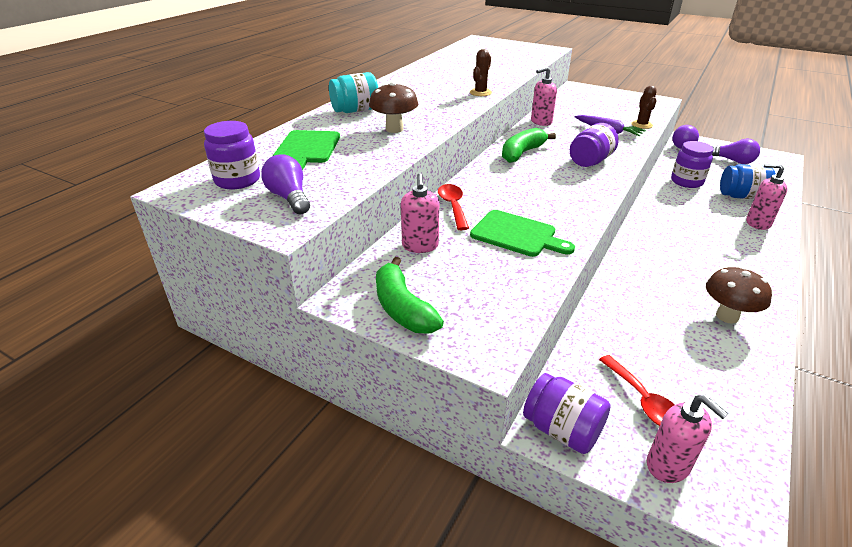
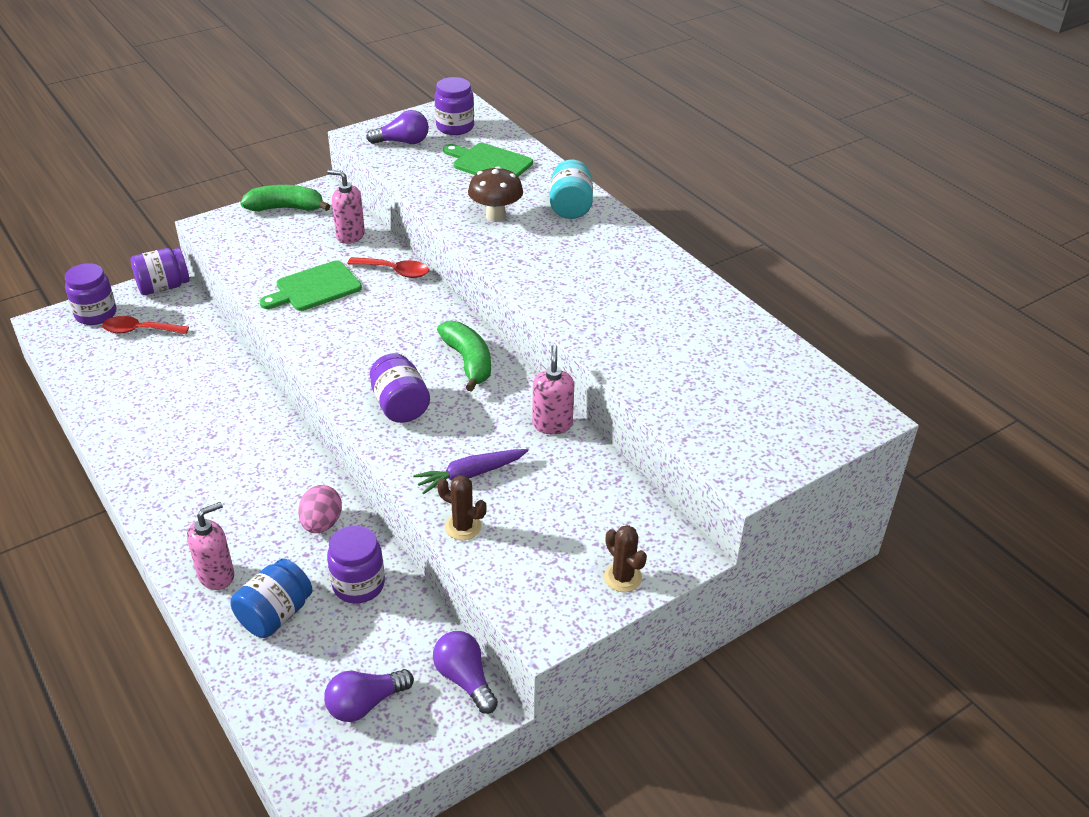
camera: 115 degrees right, 5 degrees up
(480, 93) = (563, 308): brown cactus -> brown cactus (622, 577)
(668, 465) = (96, 314): pink soap dispenser -> purple jar
(673, 205) = (322, 524): none -> pink egg
(727, 316) = (145, 428): brown mushroom -> none

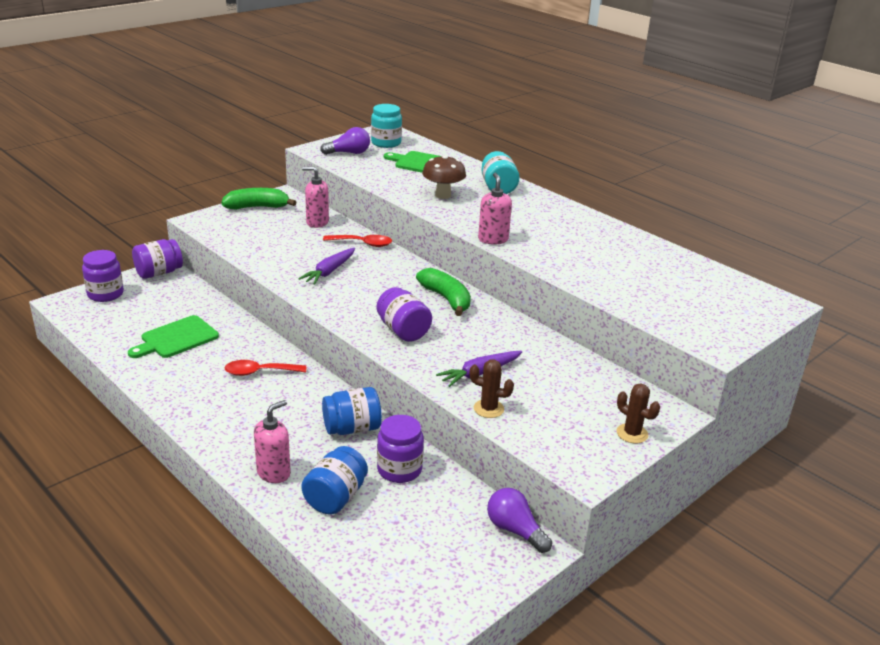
camera: 10 degrees left, 10 degrees down
(139, 330) = (147, 303): red spoon -> red spoon (259, 372)
(315, 288) = (301, 257): green cutting board -> green cutting board (176, 338)
(322, 524) = (352, 428): pink egg -> blue jar
(341, 311) = (329, 271): none -> purple carrot
(365, 704) = (437, 556): purple light bulb -> none
(455, 127) = (386, 143): purple jar -> turquoise jar
(552, 424) = (531, 336): pink soap dispenser -> pink soap dispenser (493, 239)

